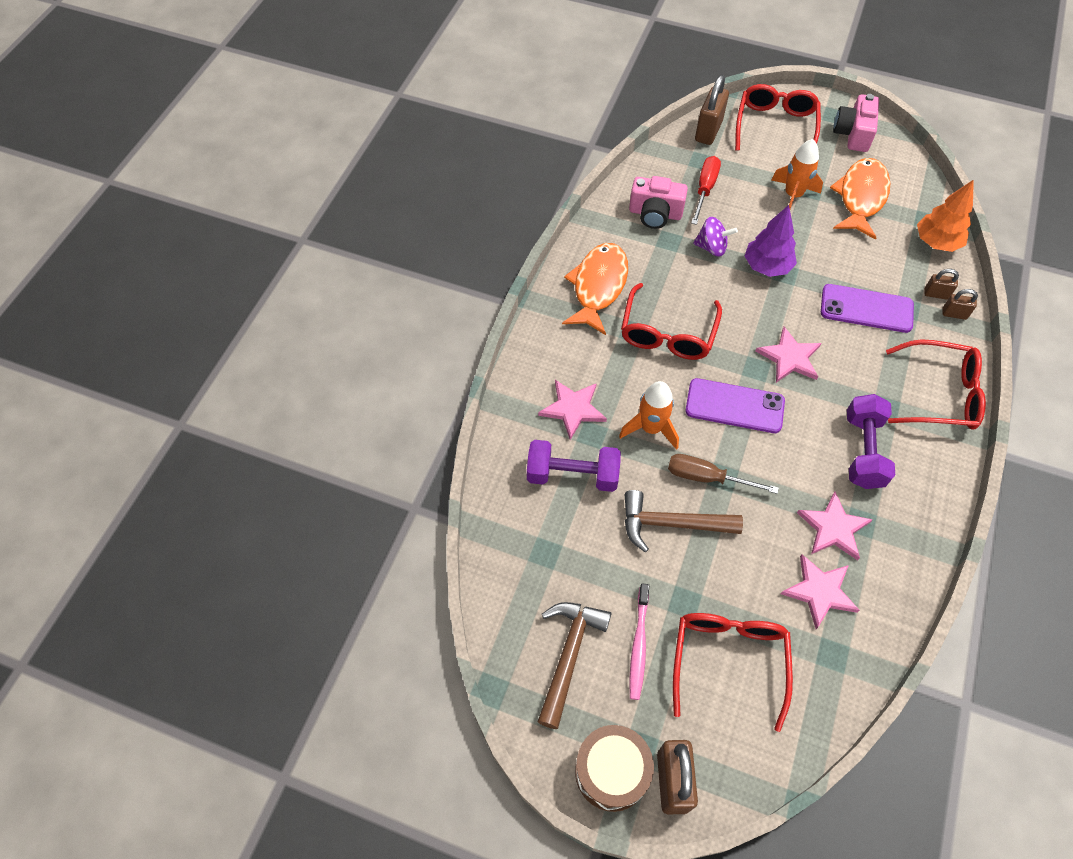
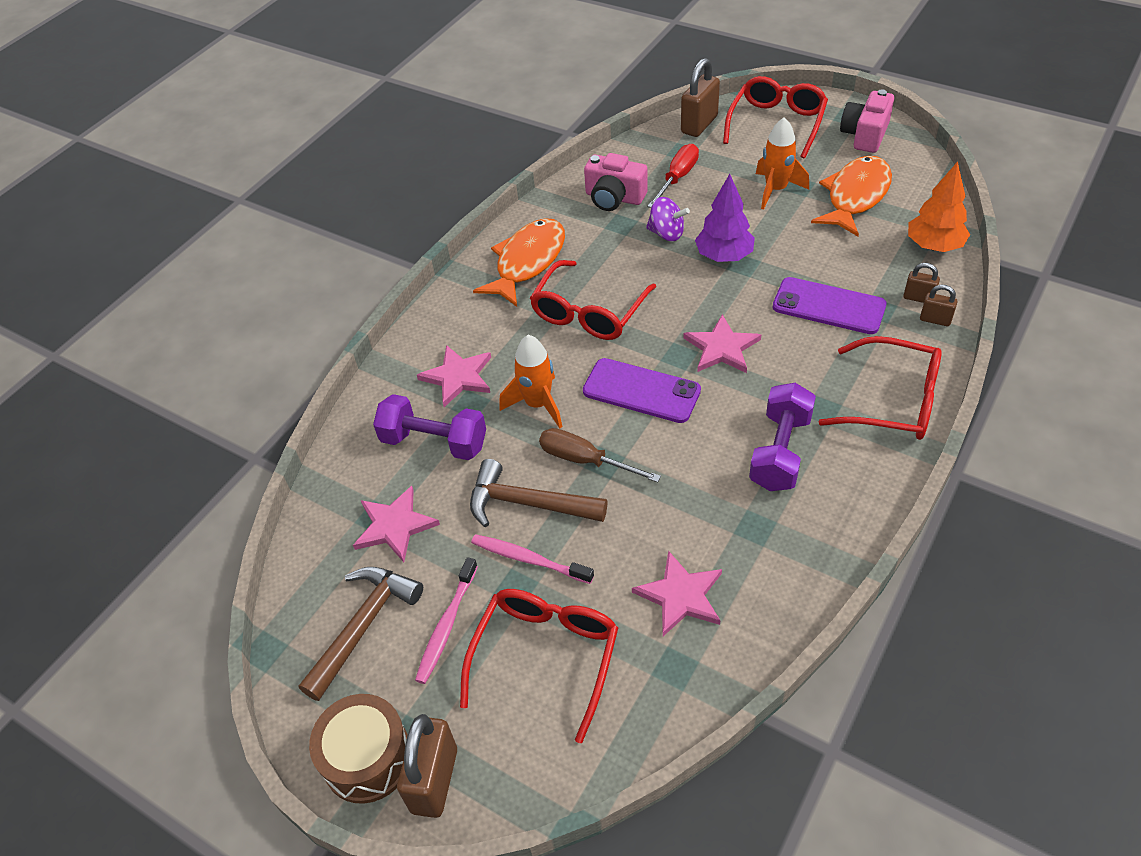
camera: 15 degrees right, 10 degrees down
(688, 575) = (529, 559): none -> pink toothbrush
(833, 528) = (719, 529): pink star -> pink star (395, 525)

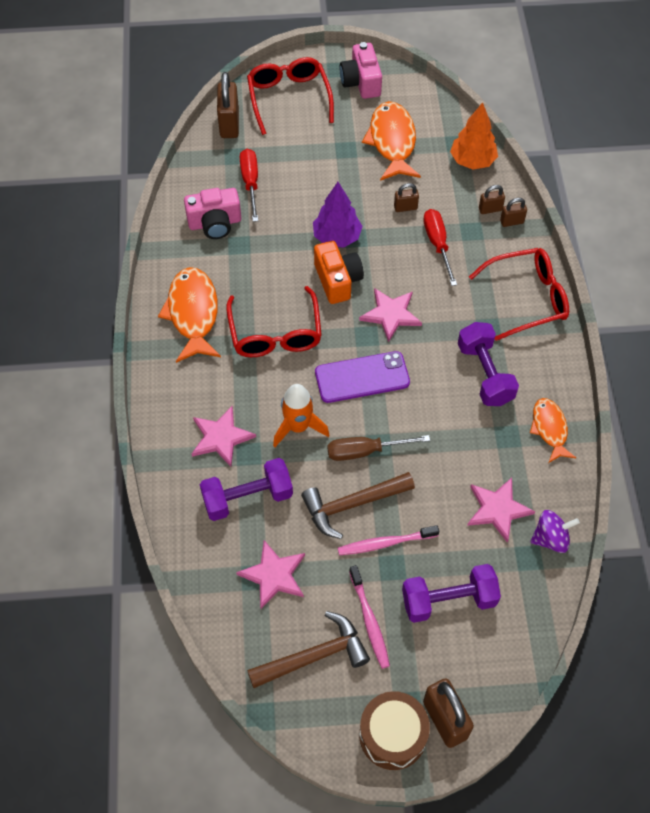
camera: 40 degrees left, 10 degrees up
(364, 626) = (314, 656): brown hammer -> brown hammer turned 75 degrees clockwise
(546, 657) = (448, 600): red glasses -> purple dumbbell
(666, 233) = (280, 237): purple spinning top -> purple spinning top (550, 538)
(692, 293) = (337, 280): none -> orange camera
(776, 190) = (332, 161): orange rocket -> none
(812, 545) = (549, 429): none -> orange fish
(820, 259) = (405, 207): none -> brown padlock
(828, 306) = (437, 244): purple phone -> red screwdriver

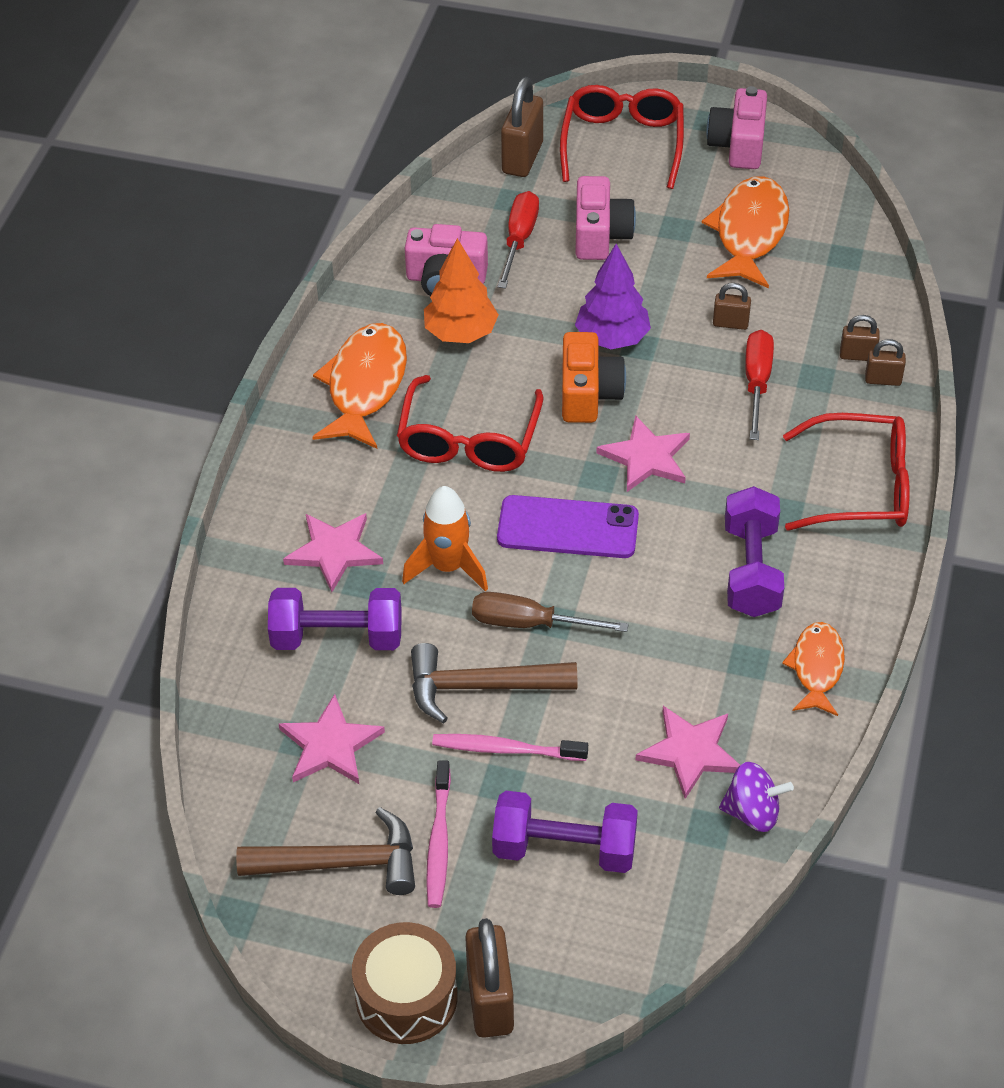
camera: 20 degrees right, 10 degrees down
(300, 166) = (600, 235): none -> pink camera
(472, 161) = (859, 285): orange tree -> orange tree (461, 333)

